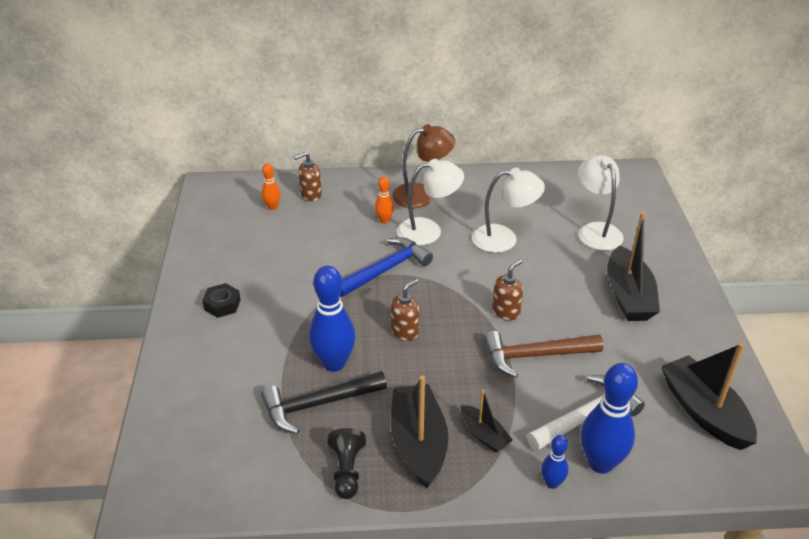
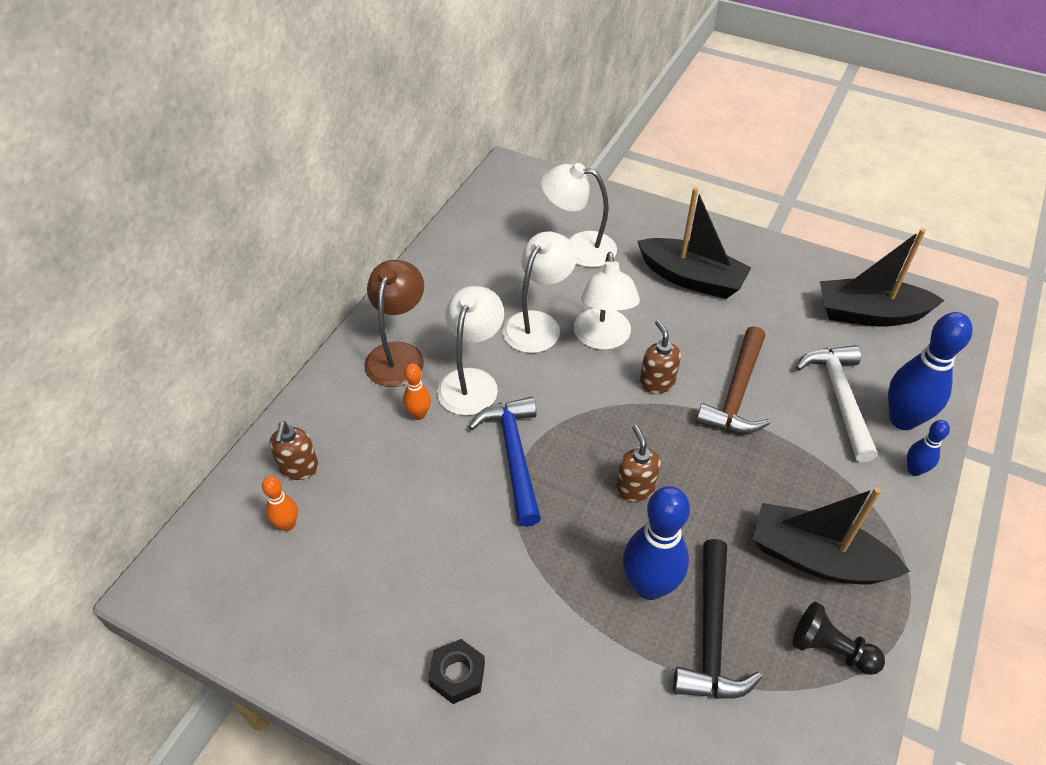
camera: 60 degrees left, 10 degrees up
(484, 435) = (829, 493): black boat -> none
(520, 272) = (603, 339): none -> white lamp

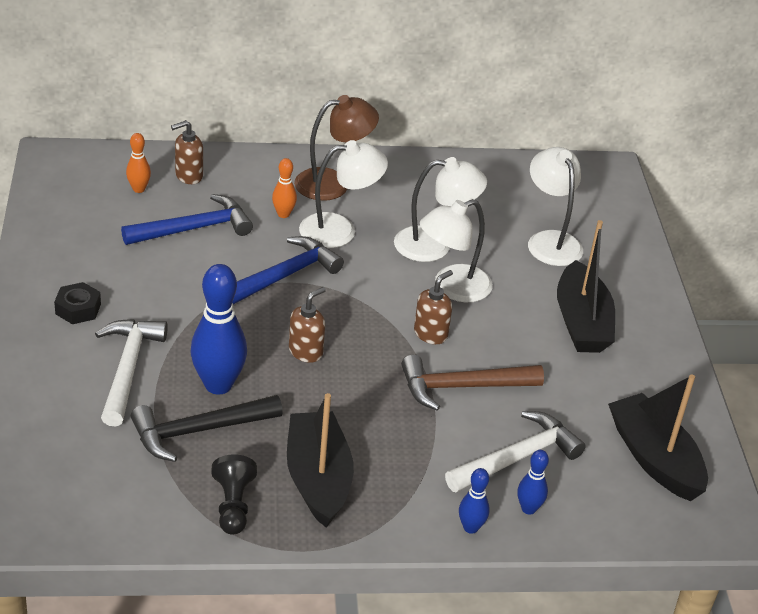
camera: 55 degrees right, 10 degrees down
(390, 501) = (194, 228): none -> blue hammer
(584, 663) = (128, 368): none -> white hammer
(903, 419) = (528, 509): blue bowling pin -> blue bowling pin, size x0.51

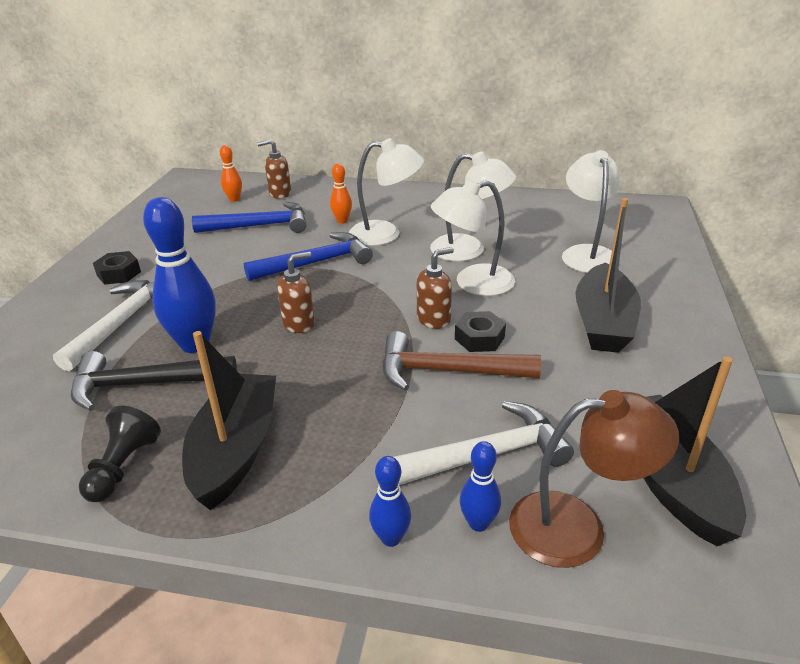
camera: 20 degrees right, 5 degrees down
(333, 183) = (397, 203): brown lamp -> brown lamp (577, 527)
(478, 350) = (479, 338): none -> black nut

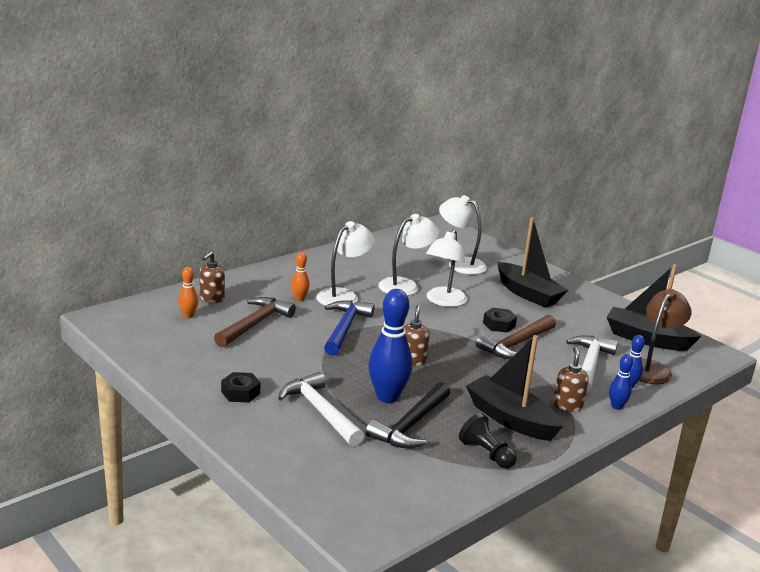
camera: 55 degrees left, 10 degrees down
(260, 226) = (255, 324): blue hammer -> brown hammer
(434, 319) = (464, 326): brown soap dispenser -> brown soap dispenser (567, 405)

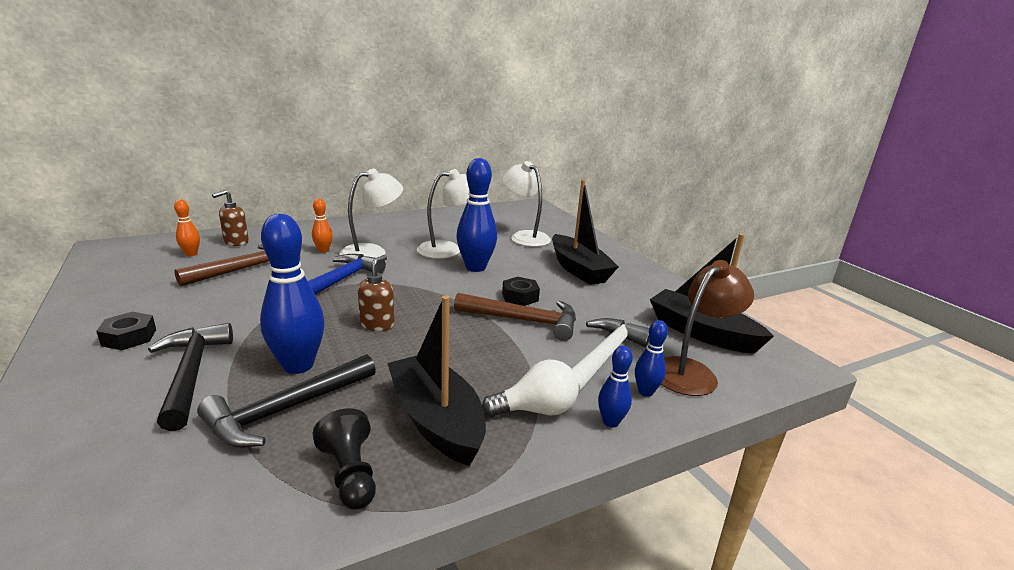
camera: 15 degrees right, 0 degrees up
(320, 411) = (191, 373): white hammer -> black hammer
(443, 301) = (475, 267): white lamp -> blue bowling pin
(516, 344) = (524, 321): brown hammer -> brown hammer turned 135 degrees counterclockwise
(567, 405) = (536, 410): brown soap dispenser -> white light bulb

